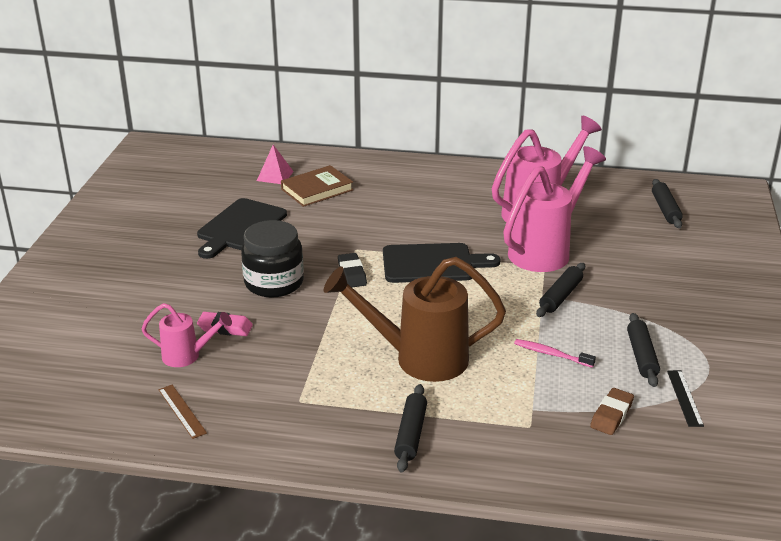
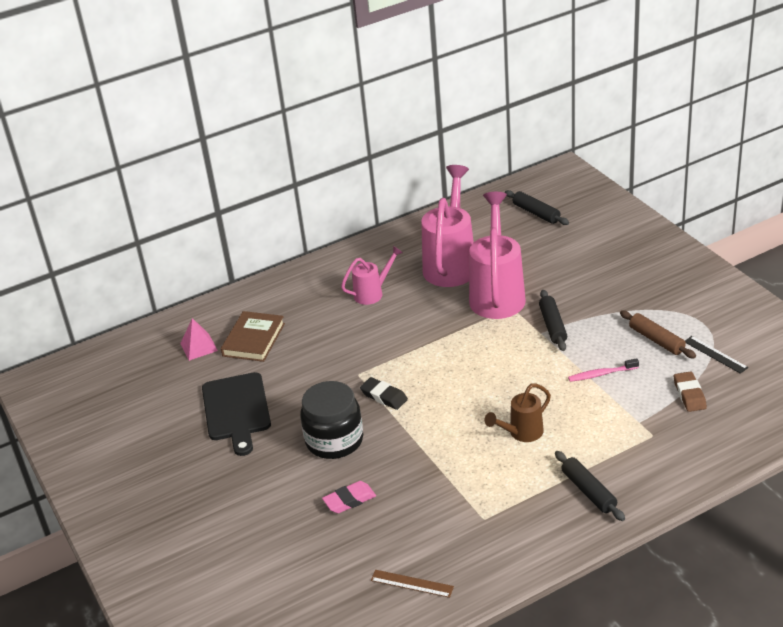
camera: 35 degrees left, 5 degrees up
(187, 356) = (354, 541): pink watering can -> pink watering can (373, 293)
(418, 359) = (521, 433): brown watering can -> brown watering can, size x0.52
(432, 264) = (432, 352): black cutting board -> none
(642, 356) = (656, 340): black rolling pin -> brown rolling pin

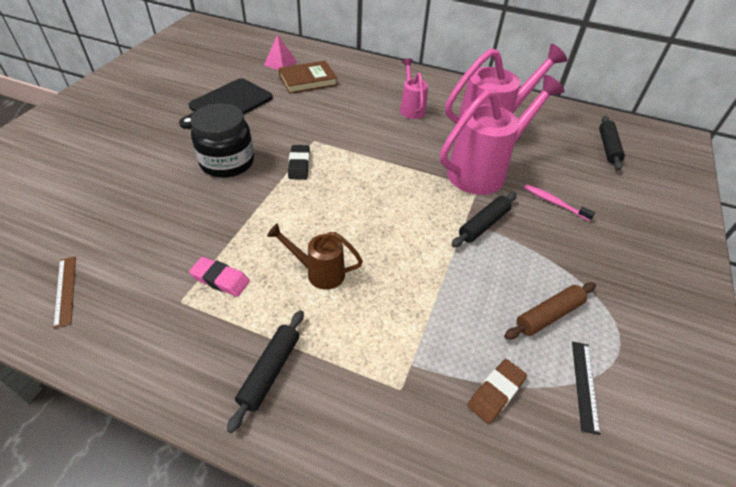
camera: 45 degrees right, 10 degrees up
(349, 500) = (160, 201): pink eraser -> pink eraser (220, 279)
(373, 293) = (411, 108): pink watering can -> pink watering can turned 120 degrees counterclockwise
(602, 374) = (454, 294): pink toothbrush -> pink toothbrush (555, 203)
(656, 340) = (548, 315): brown rolling pin -> brown rolling pin turned 45 degrees clockwise

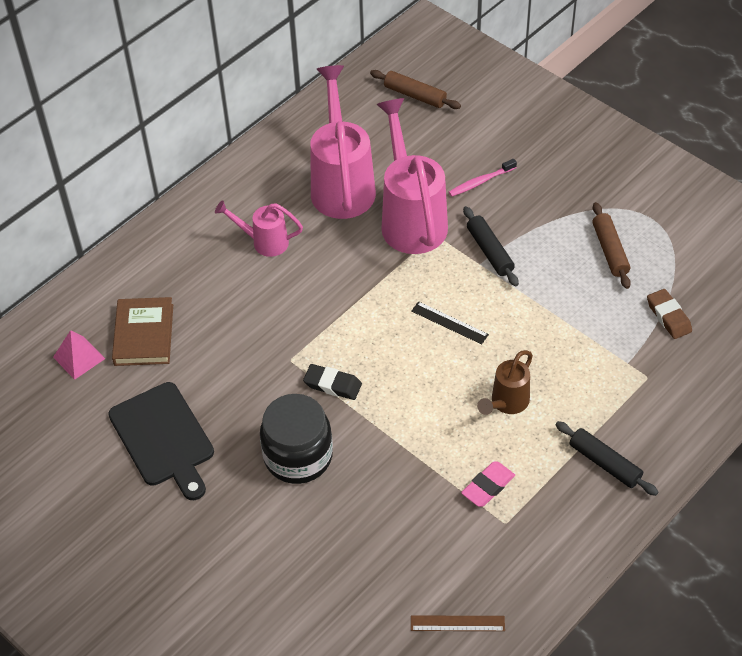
camera: 65 degrees left, 5 degrees up
(585, 385) = (678, 258): black ruler -> black ruler (449, 322)
(608, 147) = (414, 95): black rolling pin -> brown rolling pin

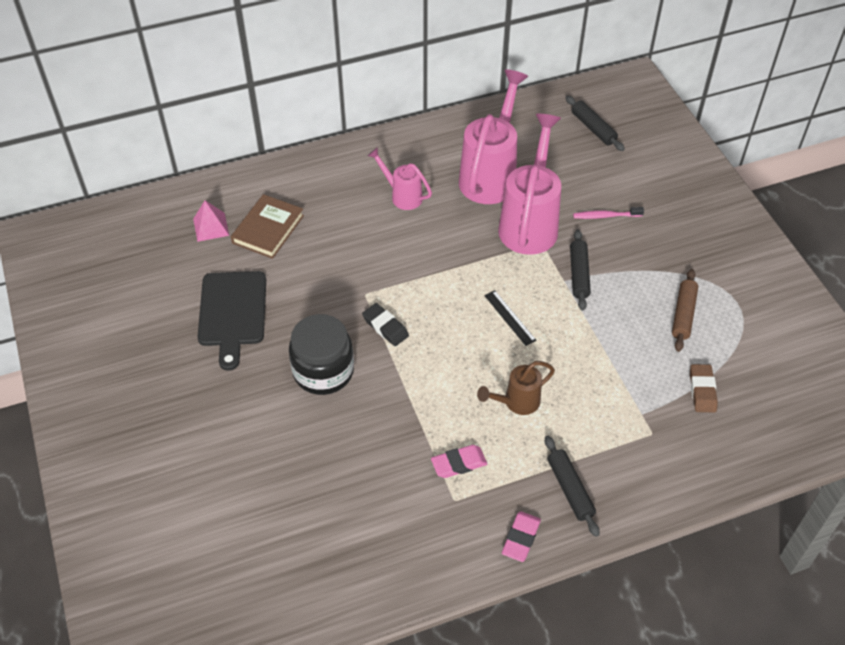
camera: 25 degrees right, 0 degrees up
(414, 95) = (593, 128): brown rolling pin -> black rolling pin
(457, 623) = (364, 564): brown ruler -> none
(588, 530) = (521, 538): none -> pink eraser

